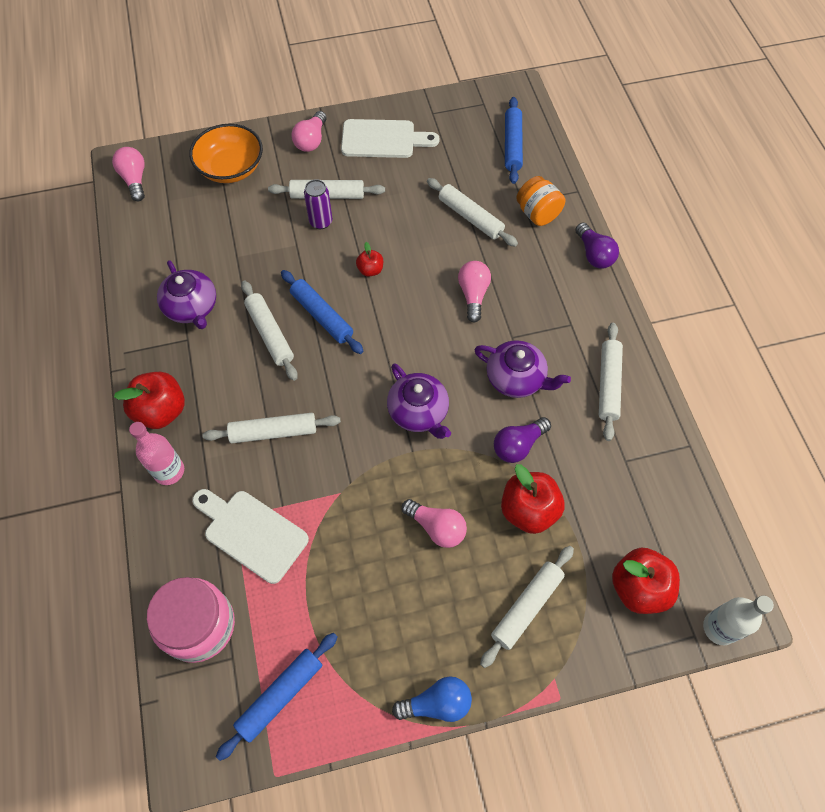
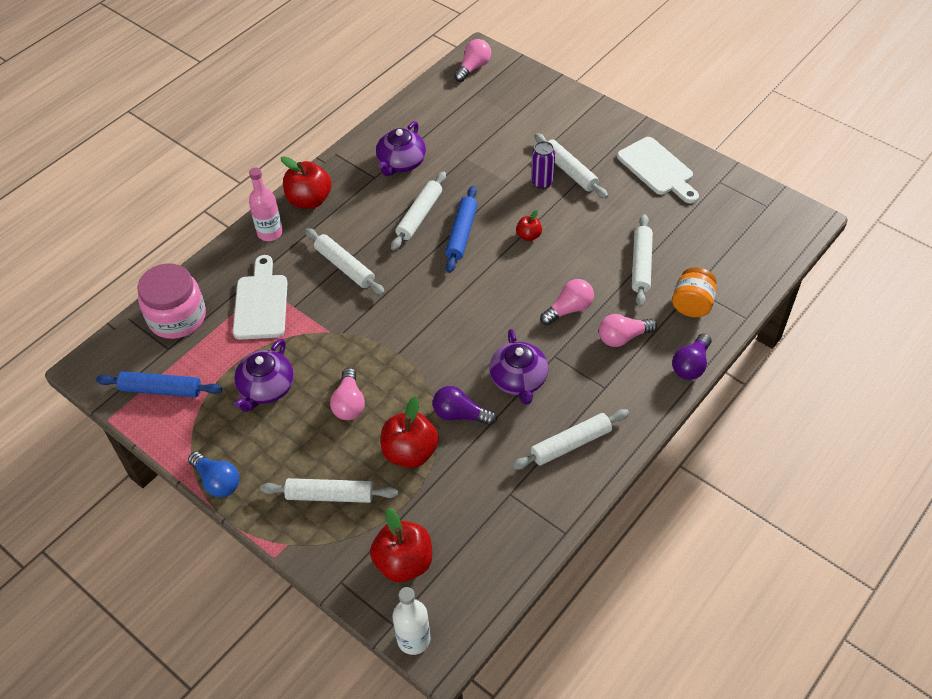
camera: 55 degrees right, 10 degrees down
(231, 168) = (536, 106): orange bowl -> none
(311, 140) = (610, 131): pink light bulb -> pink light bulb (623, 337)
(418, 412) = (433, 337): purple teapot -> purple teapot (266, 388)
(512, 145) = (744, 249): blue rolling pin -> none

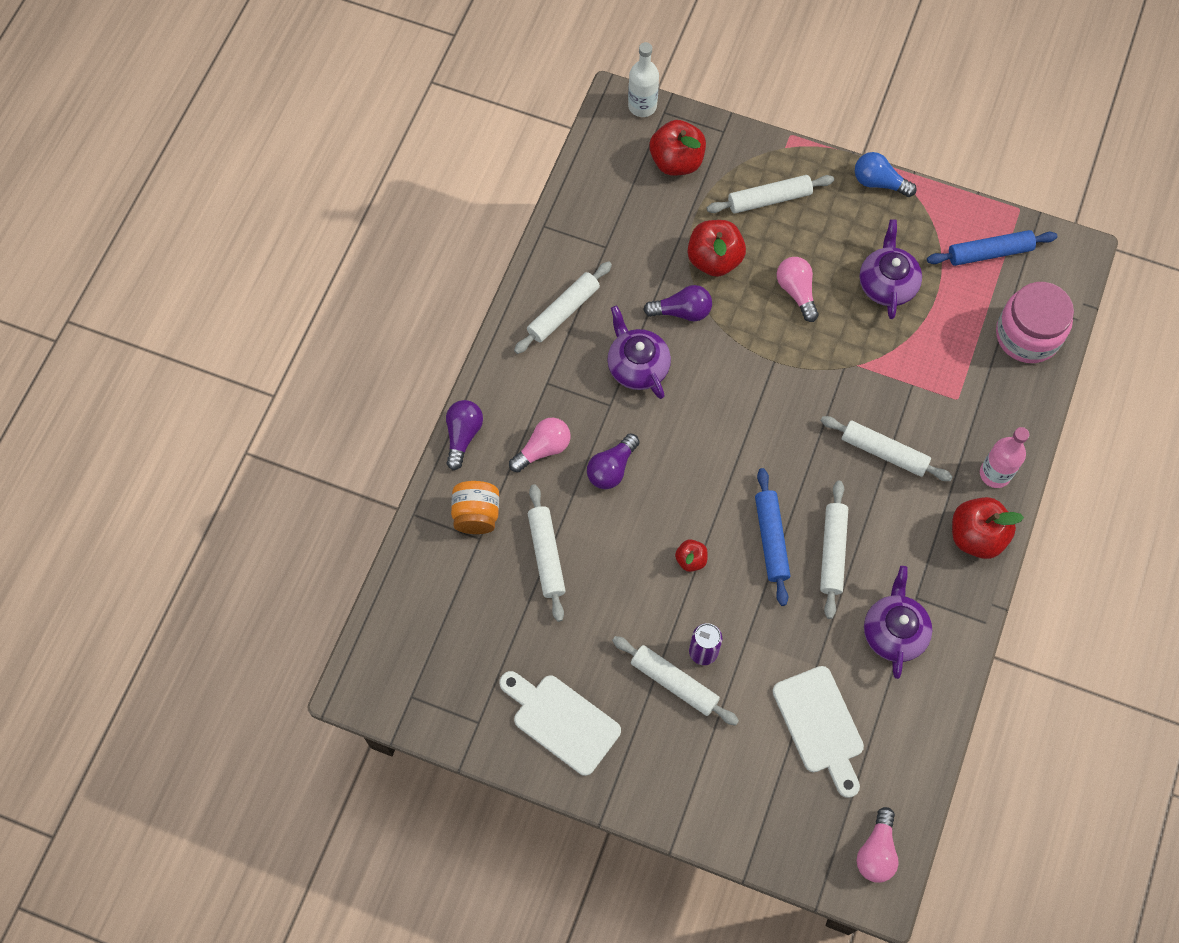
camera: 160 degrees right, 15 degrees up
(261, 303) = (949, 378): white cutting board -> white cutting board (820, 725)
(568, 309) = (612, 468): pink light bulb -> purple light bulb

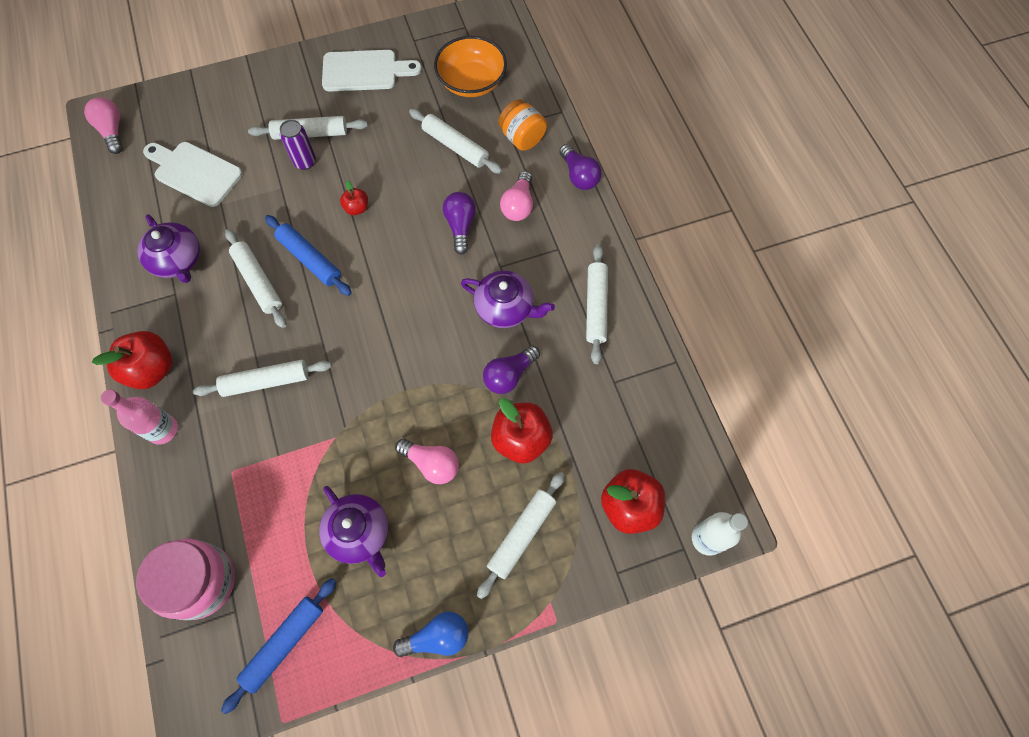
camera: 140 degrees right, 0 degrees up
(466, 618) = (471, 82): none -> orange bowl

